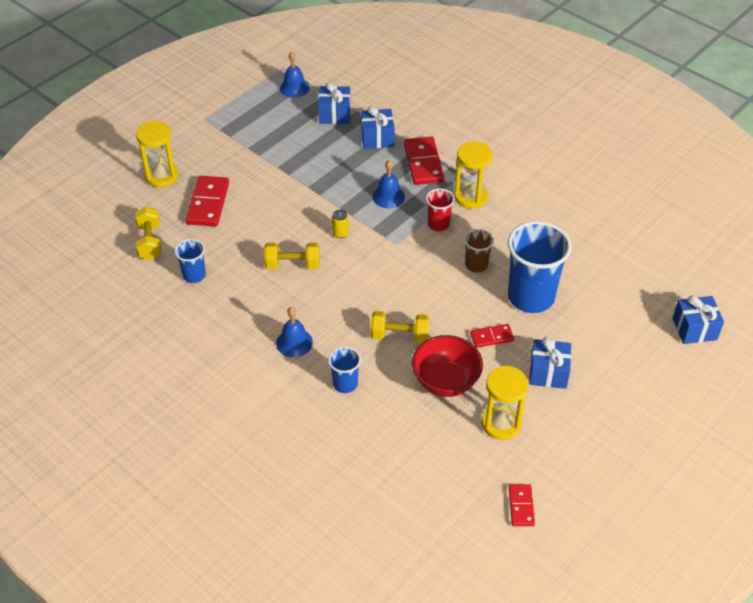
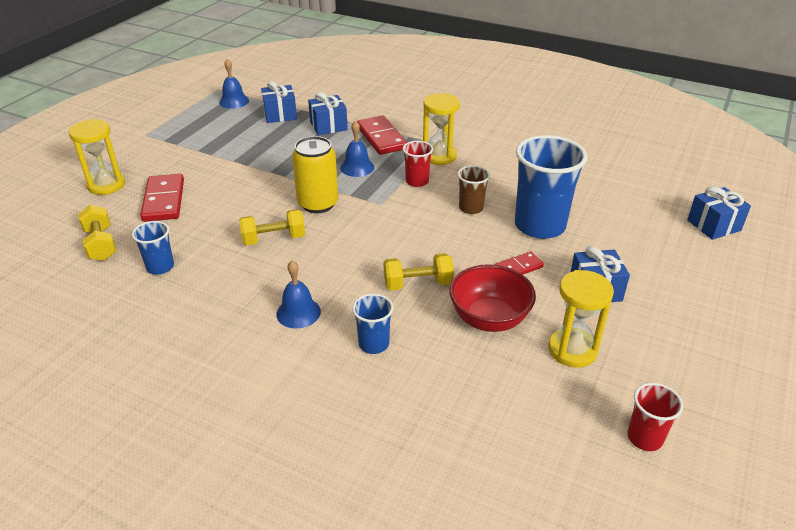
camera: 15 degrees left, 10 degrees down
(340, 233) = (318, 204): yellow can -> yellow can, size x2.29
(521, 506) = (645, 438): red domino -> red cup

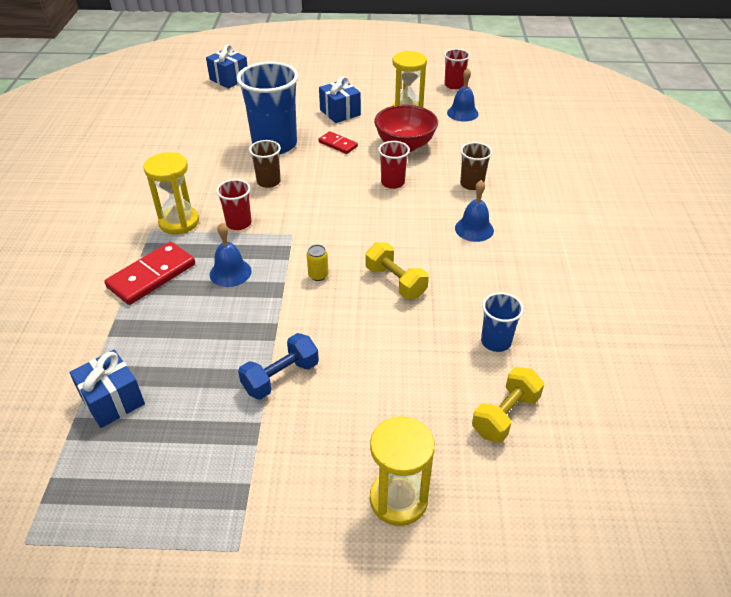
camera: 115 degrees left, 5 degrees up
(164, 200) = (391, 408): red domino -> none
(234, 101) = (76, 487): blue bell -> blue bell (462, 113)
(236, 167) = (281, 377): none -> blue dumbbell
(318, 204) = (318, 275): yellow can -> yellow can, size x0.44
(328, 126) = (134, 334): blue gift -> none
(374, 344) = (472, 184): blue cup -> brown cup
(418, 284) = (392, 183): yellow dumbbell -> red cup

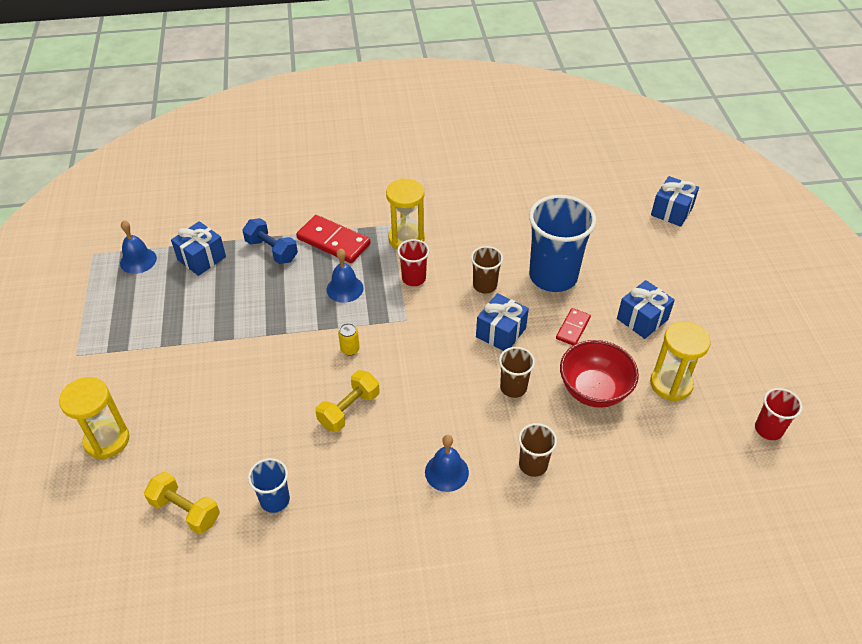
camera: 80 degrees right, 5 degrees up
(281, 377) = (225, 347): blue dumbbell -> blue dumbbell (272, 250)
(329, 181) = (501, 332): none -> blue gift
(392, 183) = (513, 387): red cup -> brown cup
(462, 113) = (696, 444): blue bell -> blue bell (138, 260)

